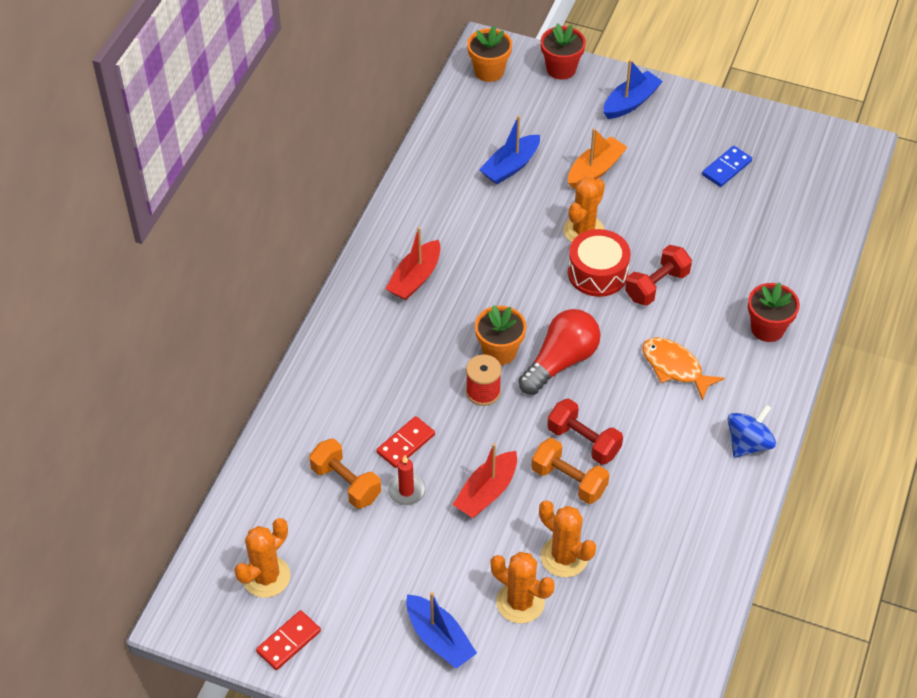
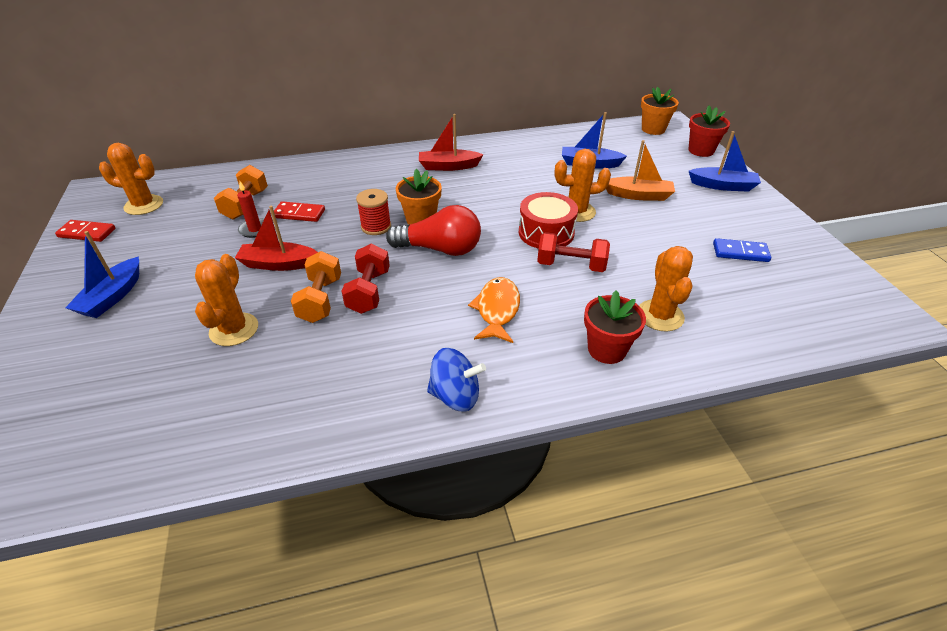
camera: 55 degrees right, 10 degrees down
(520, 602) = (170, 324): orange cactus -> orange cactus (660, 315)

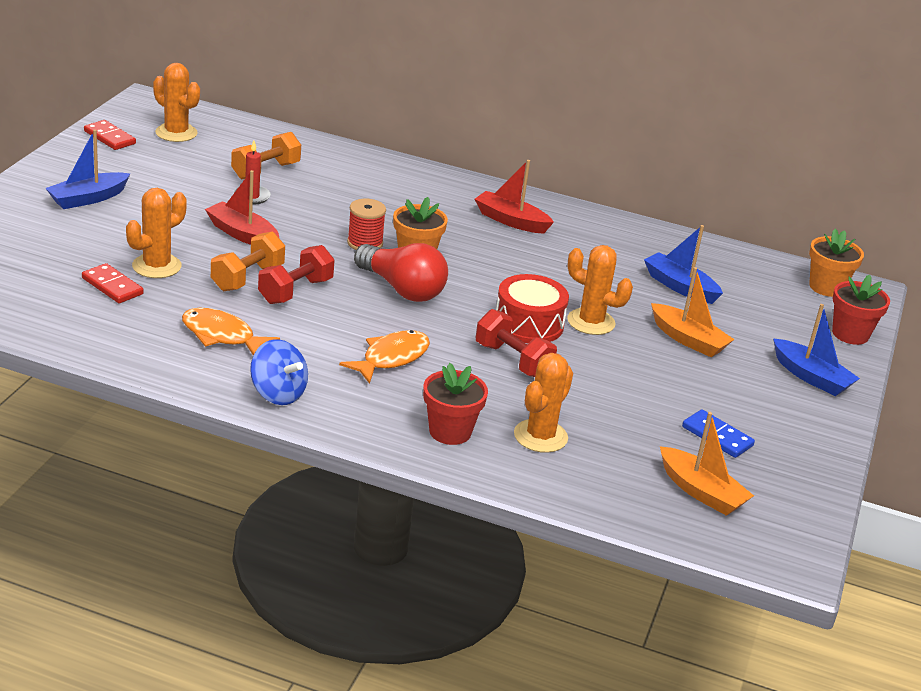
camera: 30 degrees right, 10 degrees down
(299, 214) = (306, 200): red domino -> red domino (112, 286)
(354, 366) = (222, 336): none -> orange fish
(789, 298) = (701, 492): none -> orange boat

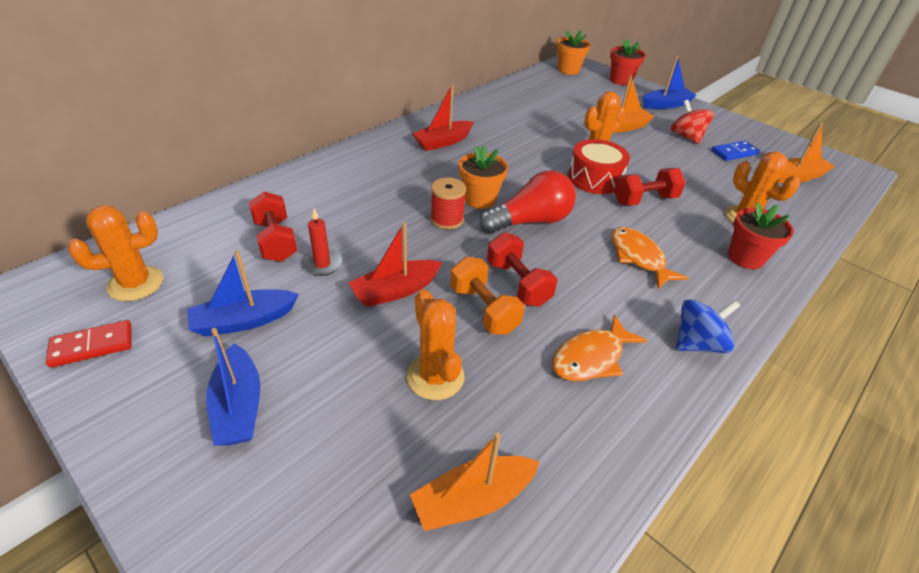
camera: 65 degrees left, 10 degrees up
(56, 295) = (473, 500): none -> orange boat
(112, 286) = (467, 431): red domino -> none
(265, 171) = (275, 241): orange dumbbell -> red dumbbell
(680, 287) = (557, 110): blue boat -> blue boat (244, 321)
(721, 394) = (686, 137): none -> red spinning top

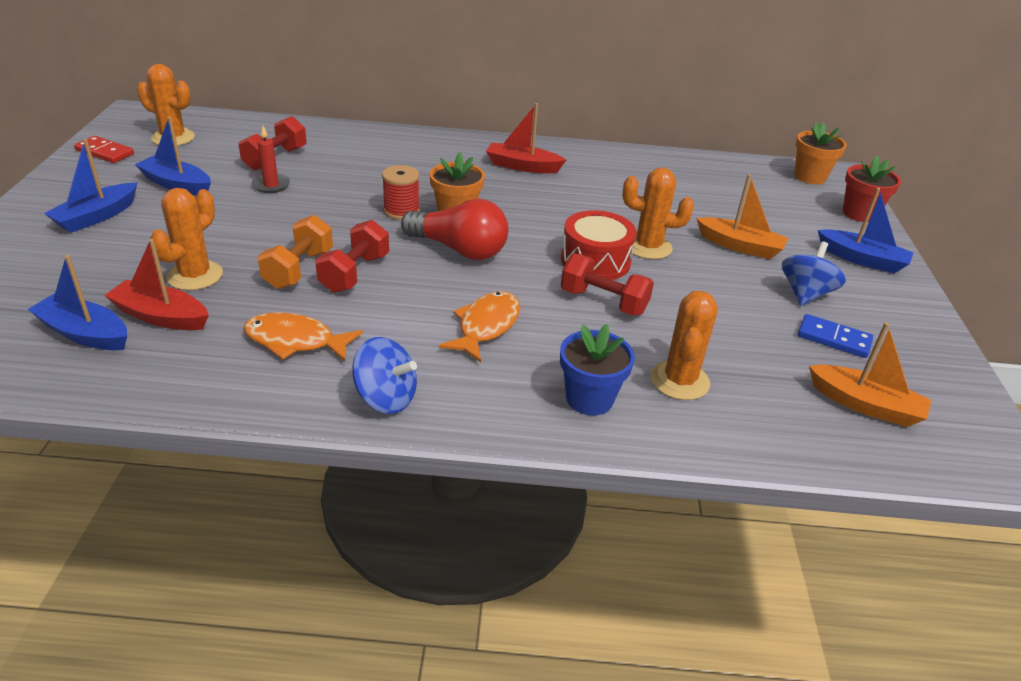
camera: 50 degrees right, 5 degrees down
(395, 291) = (276, 224): red boat -> red boat (161, 316)
(473, 500) = (85, 334): orange boat -> blue boat
(686, 137) = (805, 294): red spinning top -> blue spinning top
(745, 258) = (589, 399): red flower pot -> blue flower pot

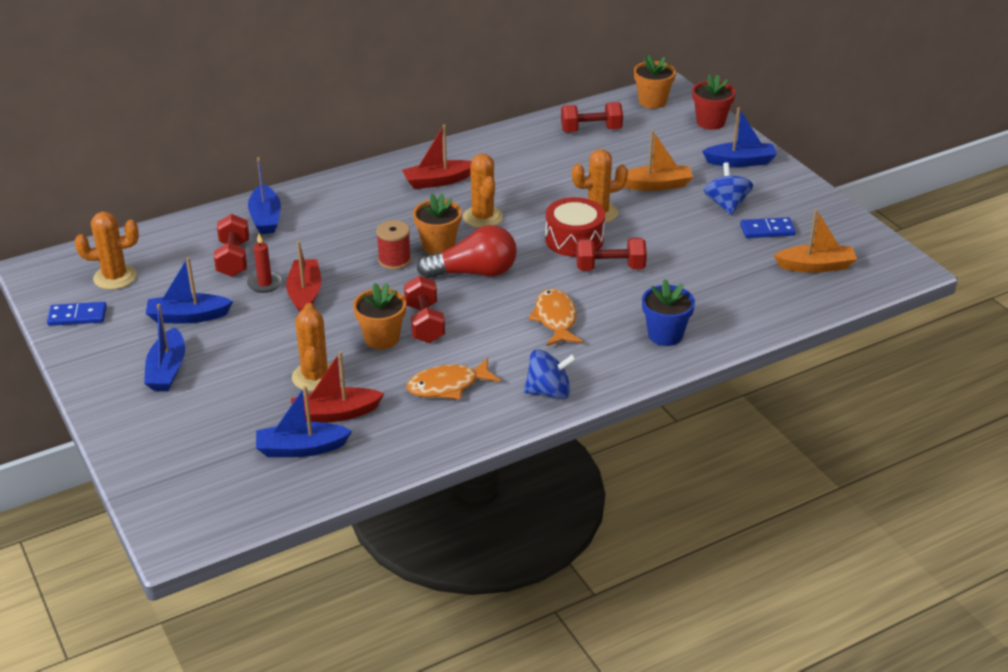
camera: 30 degrees left, 0 degrees up
(104, 152) = (77, 316): red domino -> blue domino
(289, 206) = (305, 294): none -> red boat
(299, 269) = (382, 338): orange dumbbell -> orange flower pot
(343, 141) = (265, 218): none -> blue boat
(679, 381) = (704, 299): orange cactus -> orange cactus (483, 217)
(719, 178) = (591, 130): none -> red dumbbell

